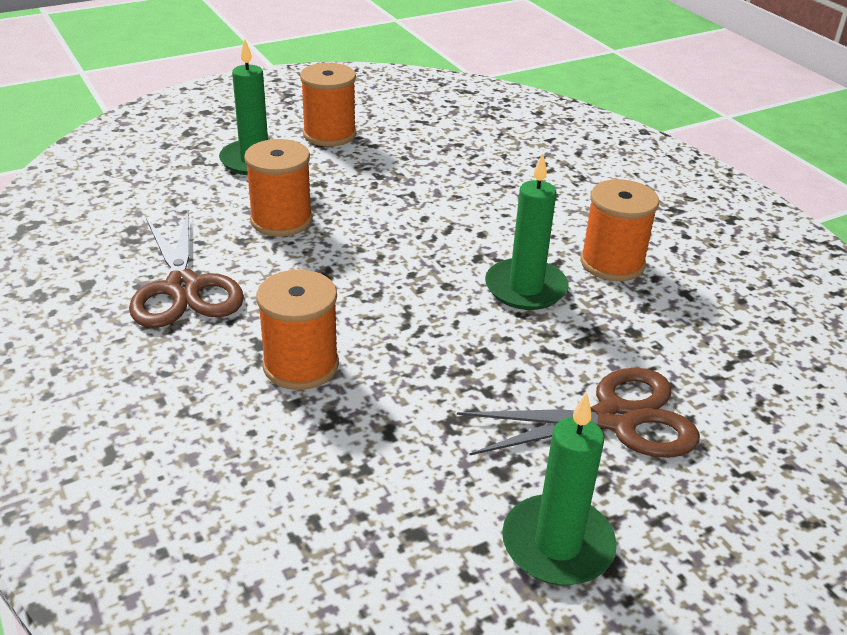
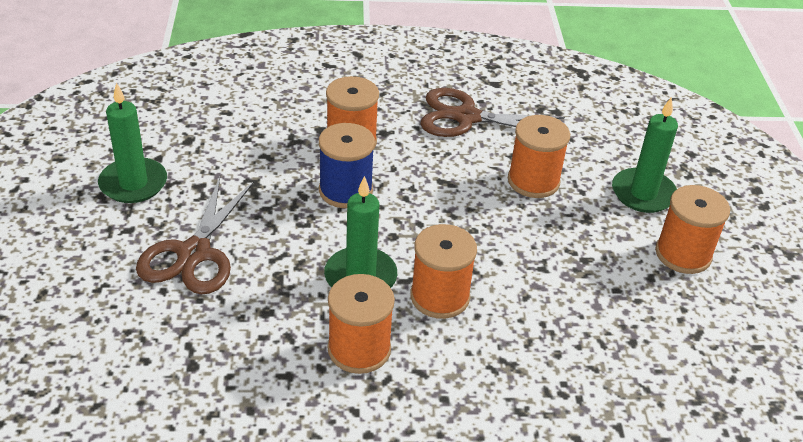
camera: 115 degrees right, 5 degrees up
(402, 339) = (345, 191): none -> blue spool
(503, 237) = (440, 297): none -> orange spool

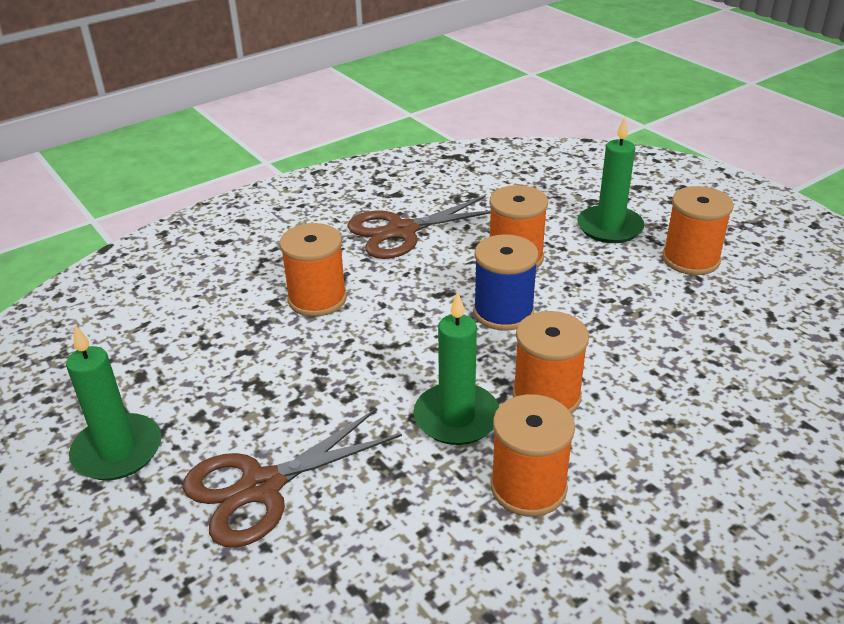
camera: 30 degrees left, 5 degrees down
(194, 253) = (262, 487): brown scissors -> brown scissors turned 75 degrees clockwise
(345, 191) = (358, 345): blue spool -> blue spool (503, 312)

